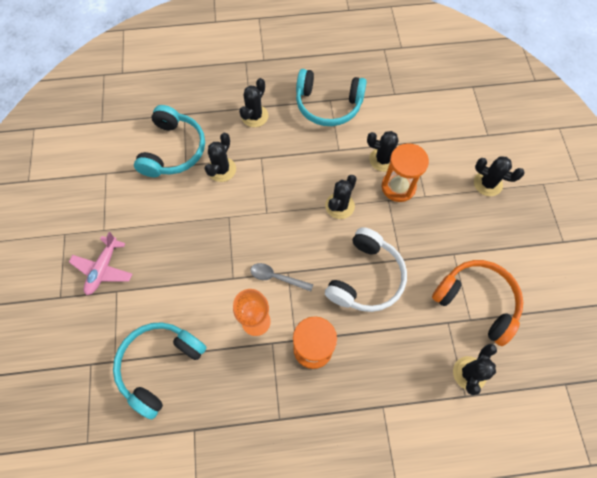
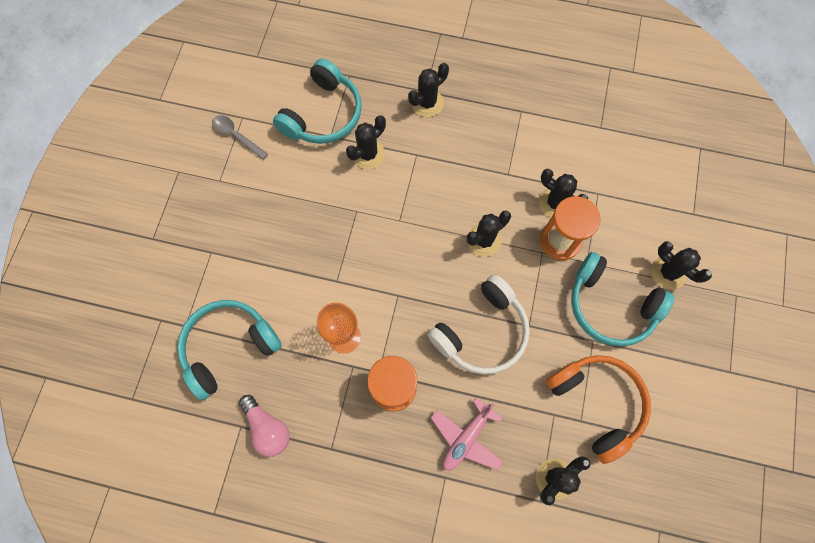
camera: 20 degrees right, 5 degrees up
(103, 269) = (205, 223): pink plane -> pink plane (466, 438)
(218, 422) = (267, 428): none -> pink light bulb
(277, 277) = (384, 297): grey spoon -> grey spoon (236, 136)
(328, 105) = (516, 116): turquoise headphones -> turquoise headphones (610, 306)

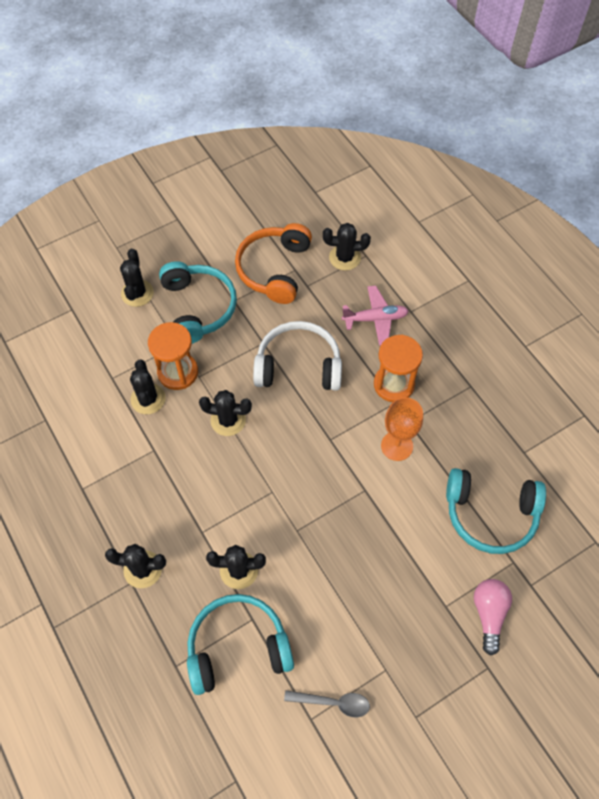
camera: 135 degrees left, 10 degrees down
(236, 136) = (333, 702): grey spoon -> grey spoon turned 75 degrees counterclockwise
(267, 428) = (505, 434): pink light bulb -> pink light bulb (489, 614)

